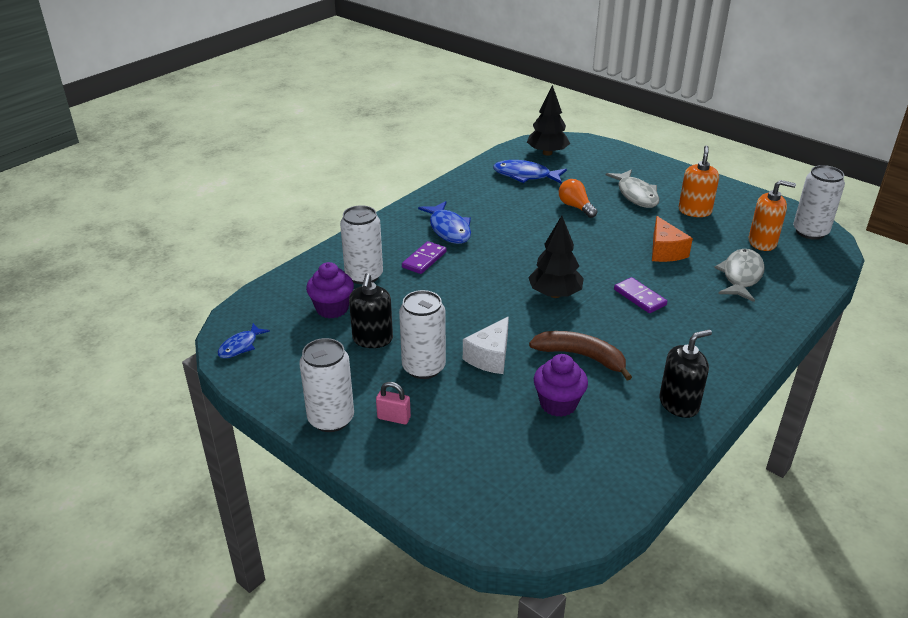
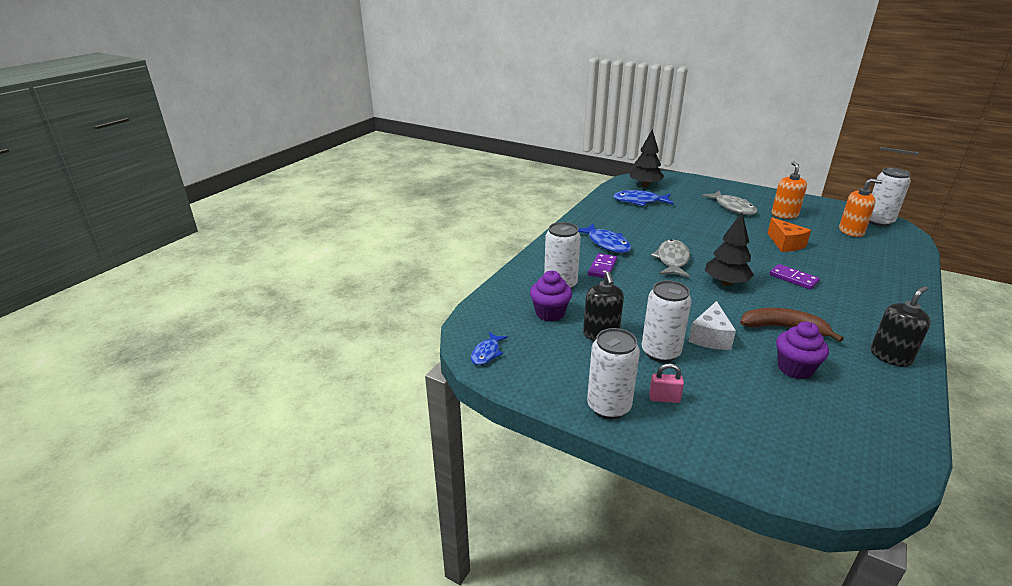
camera: 10 degrees left, 5 degrees down
(575, 207) = (694, 219): orange light bulb -> none
(741, 276) = (856, 256): grey fish -> grey fish (672, 260)

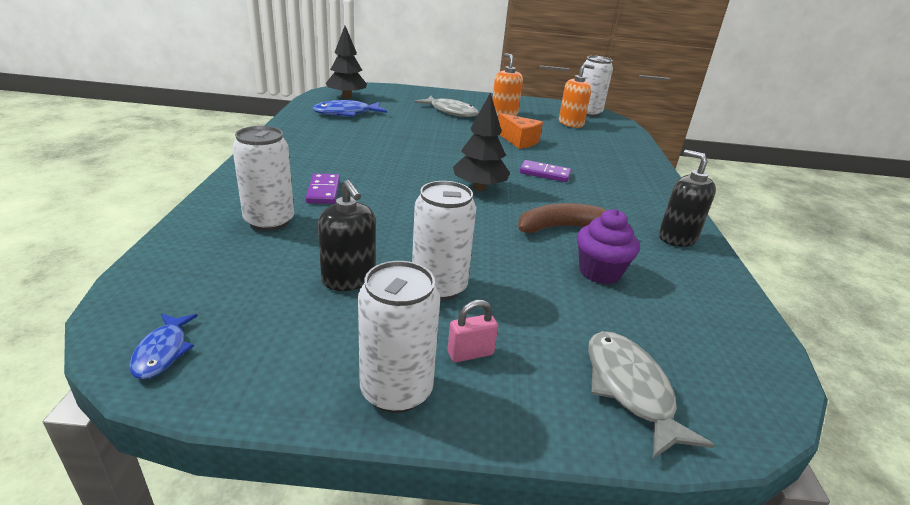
camera: 30 degrees left, 0 degrees up
(550, 313) = (263, 264): purple cupcake -> none
(606, 244) = (320, 162): blue fish -> none
(672, 260) = (408, 171): grey fish -> grey fish (630, 389)
(710, 337) = (491, 254): white cheese -> none
(890, 356) = (677, 238): black soap dispenser -> black soap dispenser turned 60 degrees counterclockwise

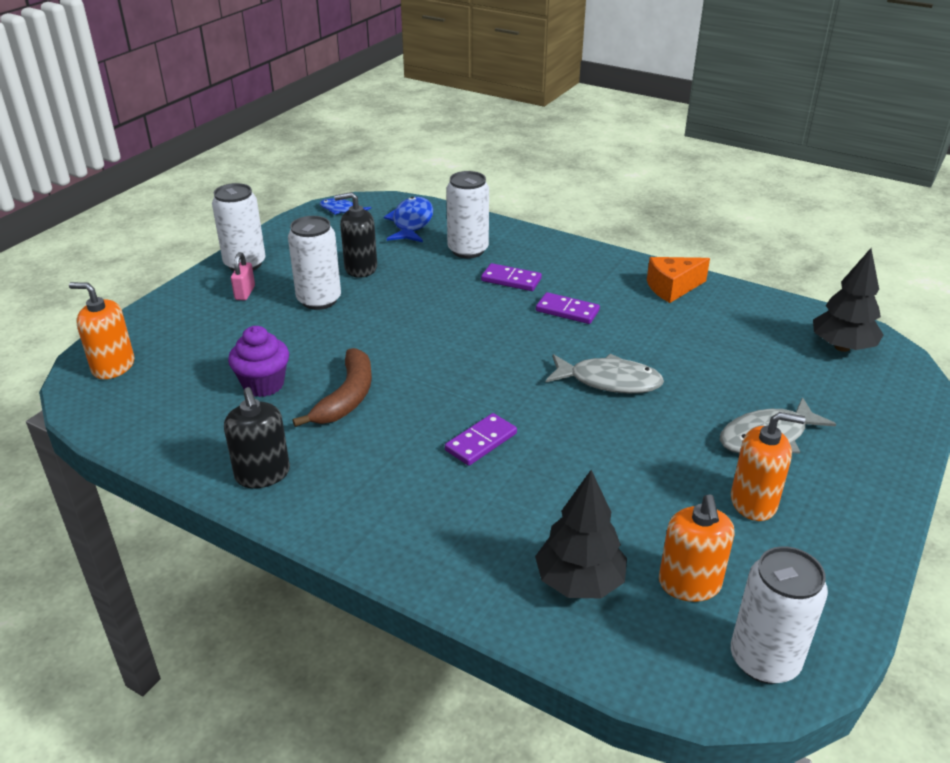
camera: 120 degrees right, 5 degrees up
(346, 113) = (756, 332): blue fish -> blue fish (411, 223)
(361, 164) = (567, 311): none -> purple domino
(479, 188) = (468, 372): black tree -> black tree (579, 582)
(519, 141) = (610, 467): orange cheese -> orange cheese (672, 288)
(630, 389) = (154, 338): grey fish -> grey fish (609, 381)
(677, 238) = (262, 474): black soap dispenser -> black soap dispenser turned 75 degrees clockwise
(708, 395) = (113, 366): none -> orange soap dispenser

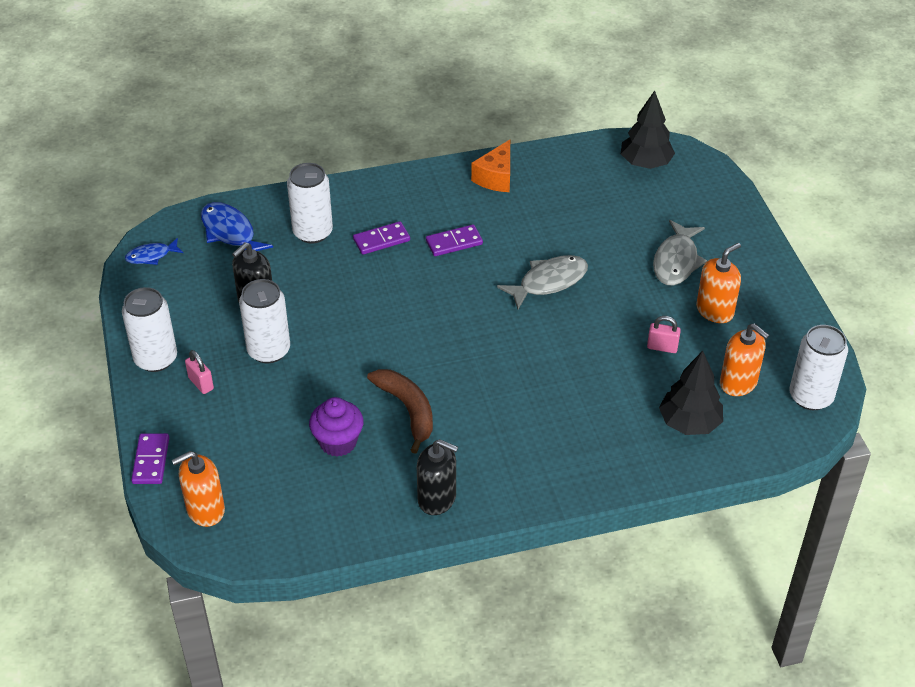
camera: 45 degrees left, 10 degrees up
(481, 442) = (532, 379): purple domino -> purple domino (151, 460)
(647, 497) = (662, 347): none -> pink padlock

